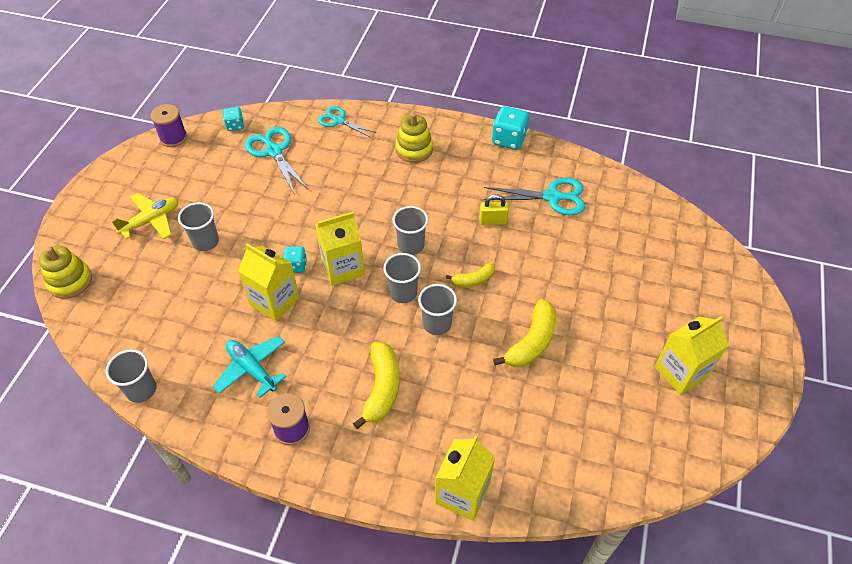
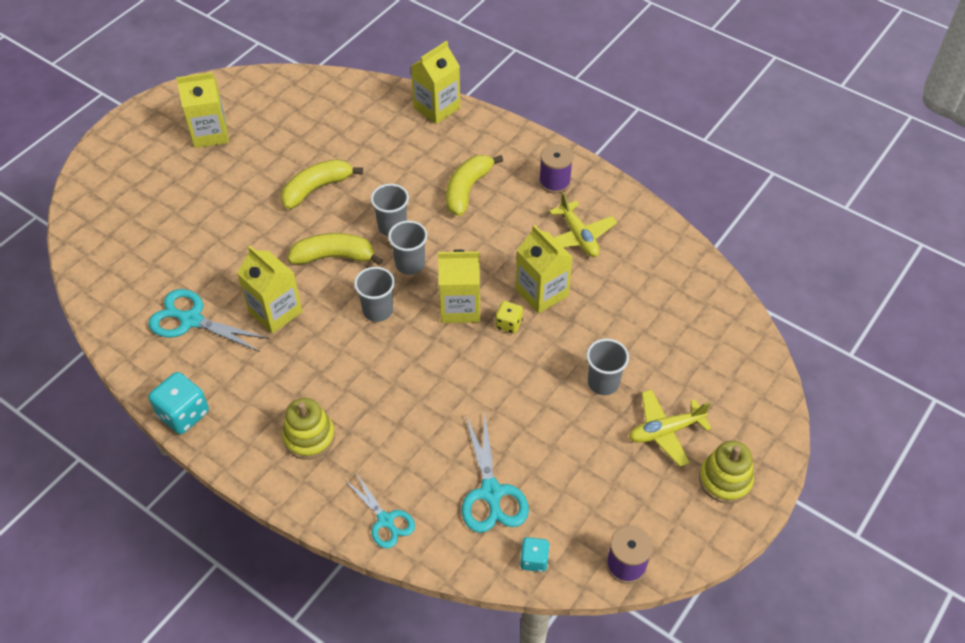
camera: 160 degrees left, 0 degrees up
(70, 281) = (760, 378): yellow stacking toy -> yellow stacking toy (725, 480)
(141, 390) = (683, 247): grey cup -> none
(252, 369) = (578, 236): turquoise plane -> yellow plane
(296, 265) = (508, 324): turquoise dice -> yellow dice
(473, 279) = (334, 256): yellow banana -> yellow banana, size x1.71
(493, 221) = (275, 312): yellow padlock -> yellow carton

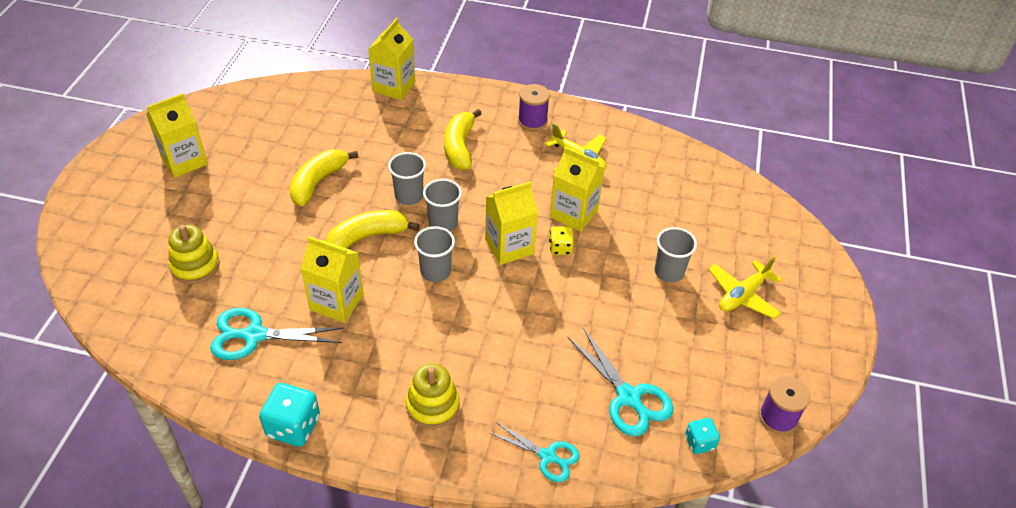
camera: 25 degrees left, 5 degrees down
(725, 480) = (813, 319): yellow stacking toy -> yellow stacking toy (195, 266)

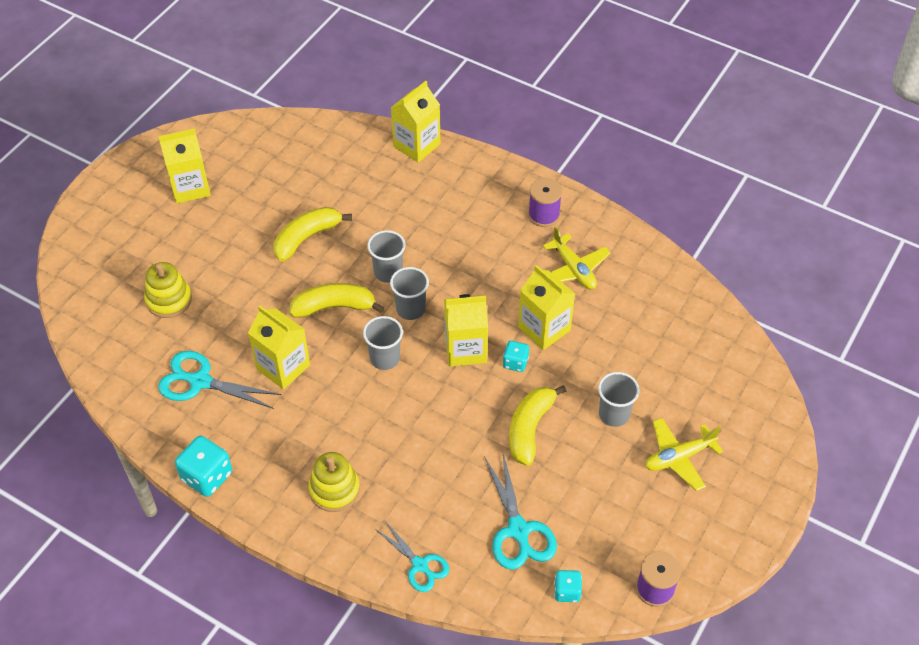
camera: 20 degrees right, 5 degrees up
(459, 147) = (458, 229): yellow banana -> yellow banana (530, 429)
(560, 248) = (515, 363): yellow dice -> turquoise dice

